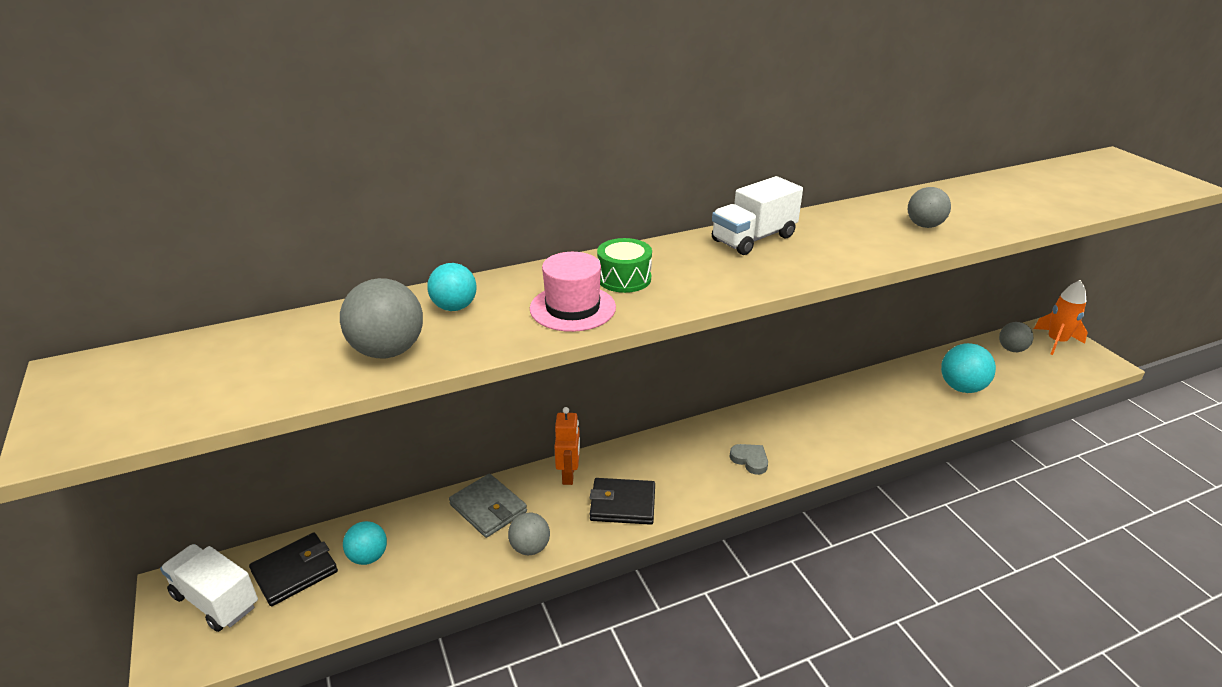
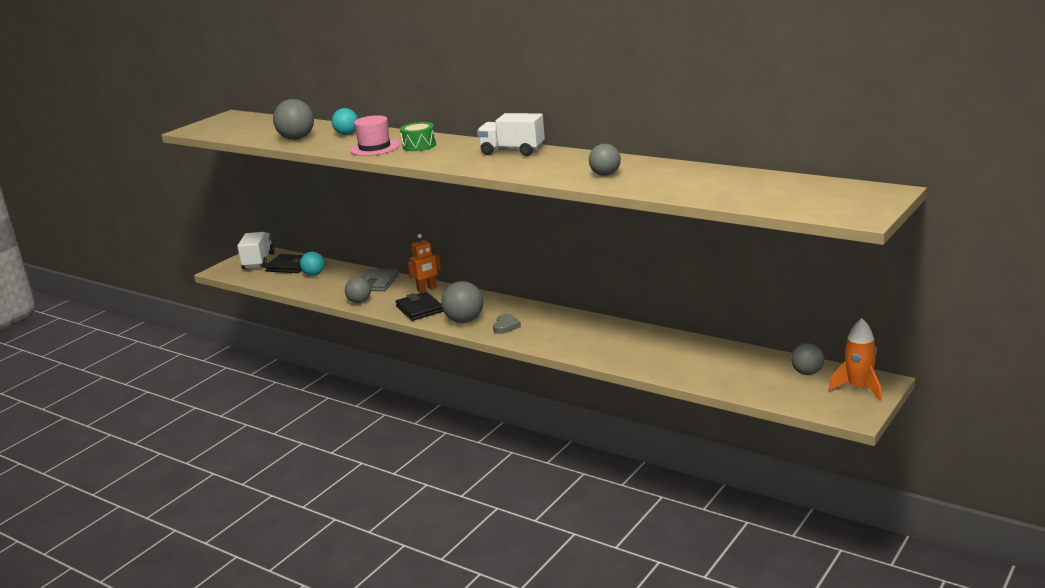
camera: 60 degrees right, 10 degrees down
(700, 483) = (464, 320): none -> grey ball
(961, 387) = (705, 367): turquoise ball -> none

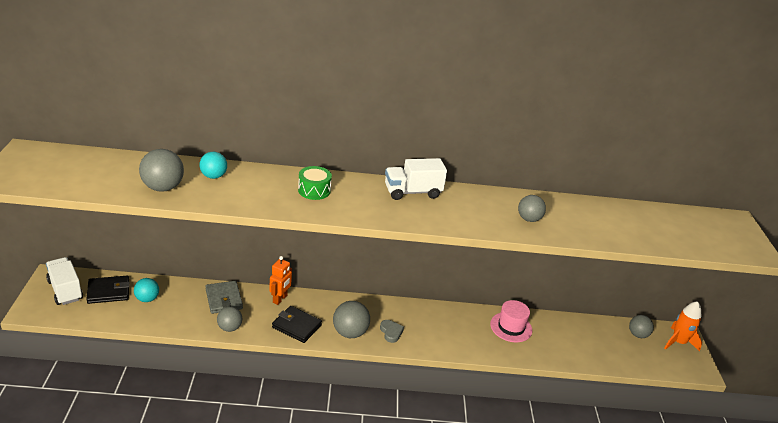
camera: 40 degrees left, 10 degrees up
(374, 148) = (271, 197): pink hat -> pink hat (511, 327)

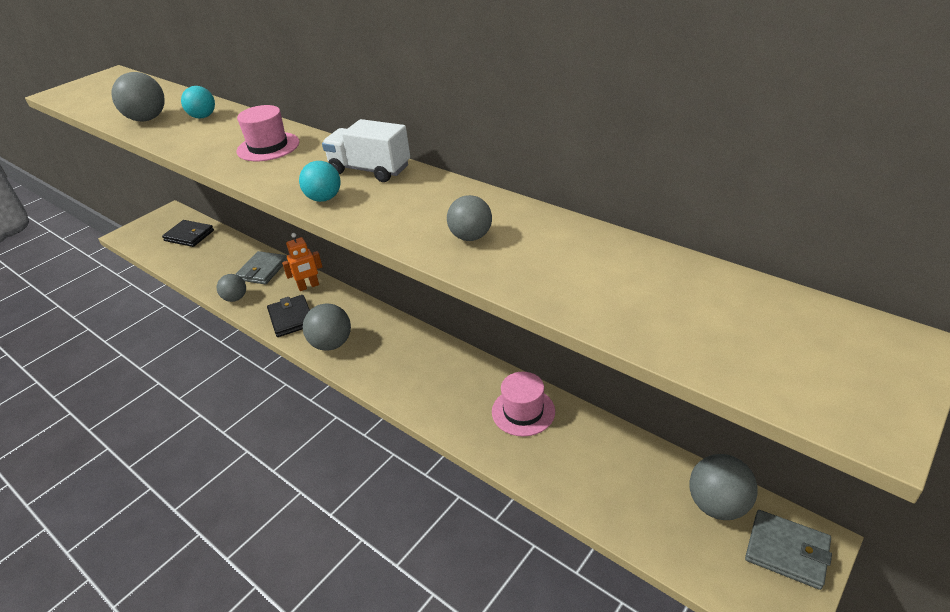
camera: 45 degrees right, 5 degrees up
(65, 290) = (164, 225): white truck -> none
(147, 299) = (207, 250): turquoise ball -> turquoise ball (324, 198)
(314, 190) = (268, 147): green drum -> pink hat
(391, 332) = (373, 360): grey heart -> none
(637, 334) = (717, 505): grey ball -> grey ball, size x1.51
(678, 342) = (787, 551): orange rocket -> grey wallet

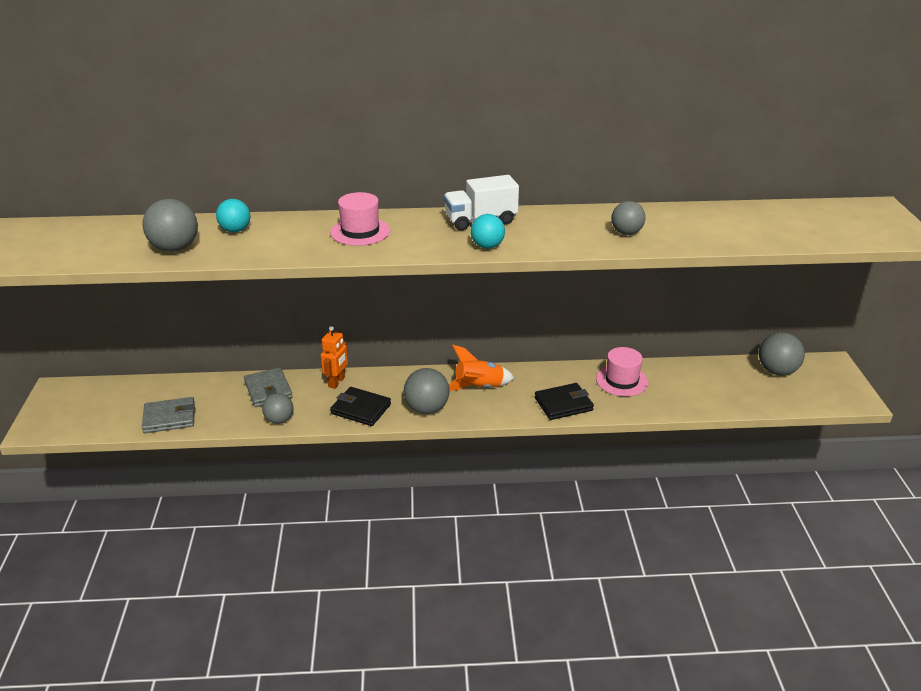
camera: 45 degrees left, 5 degrees down
(189, 236) = (127, 398): black wallet -> black wallet (563, 404)
(394, 347) = (479, 388): none -> orange rocket
(787, 551) = (827, 374): grey wallet -> grey wallet (169, 418)

